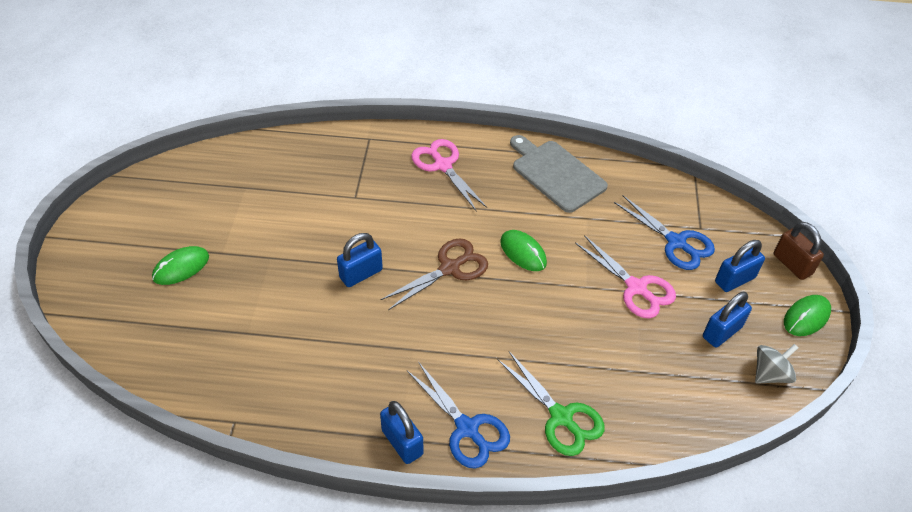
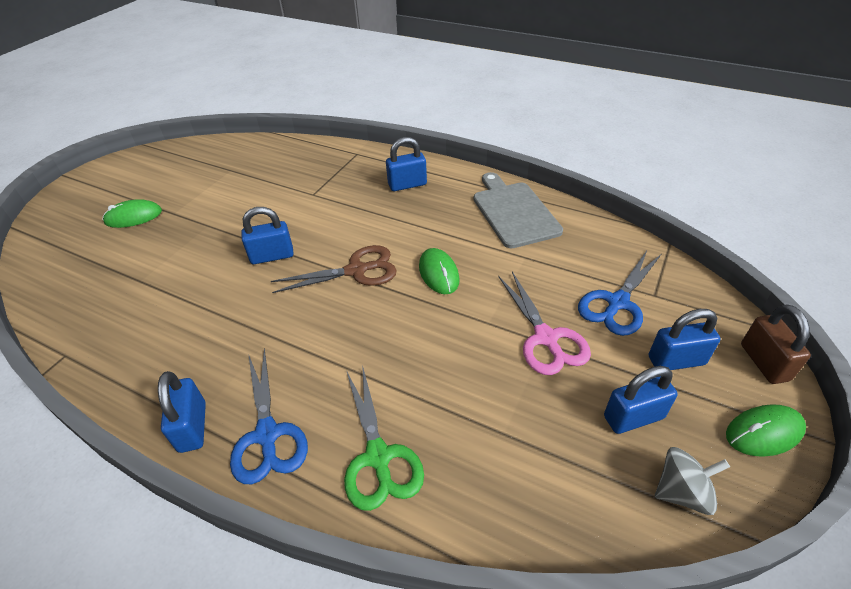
camera: 25 degrees right, 5 degrees down
(443, 165) = (407, 185): pink scissors -> blue padlock
(676, 242) = (617, 303): blue scissors -> blue scissors turned 60 degrees clockwise

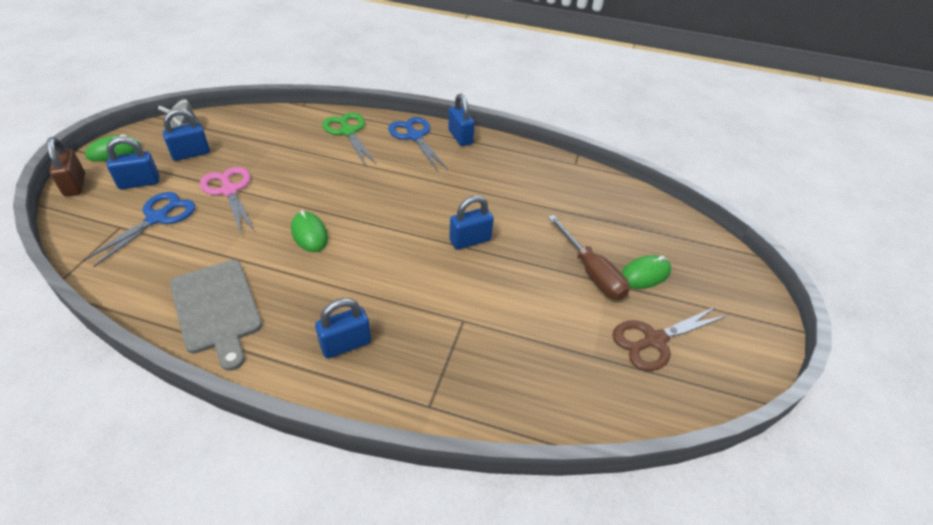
camera: 165 degrees right, 0 degrees up
(178, 221) = (591, 272): none -> brown screwdriver
(356, 270) = (385, 231): brown scissors -> brown scissors (654, 340)

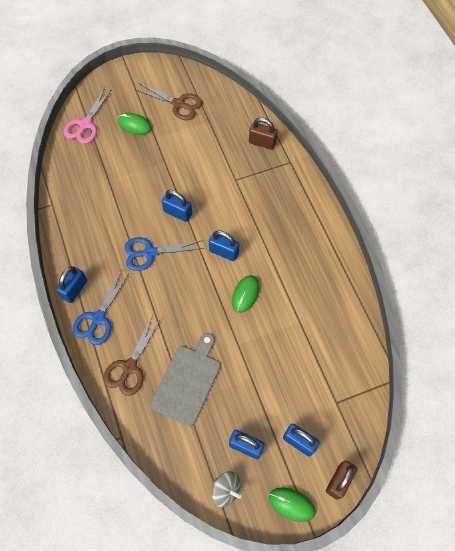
camera: 125 degrees left, 20 degrees up
(157, 218) = (312, 389): blue scissors -> blue scissors (150, 253)
(217, 309) = (329, 286): grey cutting board -> grey cutting board (187, 381)
(229, 191) = (254, 376): pink scissors -> pink scissors (85, 125)
(346, 344) = (293, 214): blue padlock -> blue padlock (224, 252)
(348, 132) = (129, 367): green scissors -> brown scissors
(497, 395) = (262, 142): none -> brown padlock
(591, 272) = (153, 147): brown screwdriver -> none

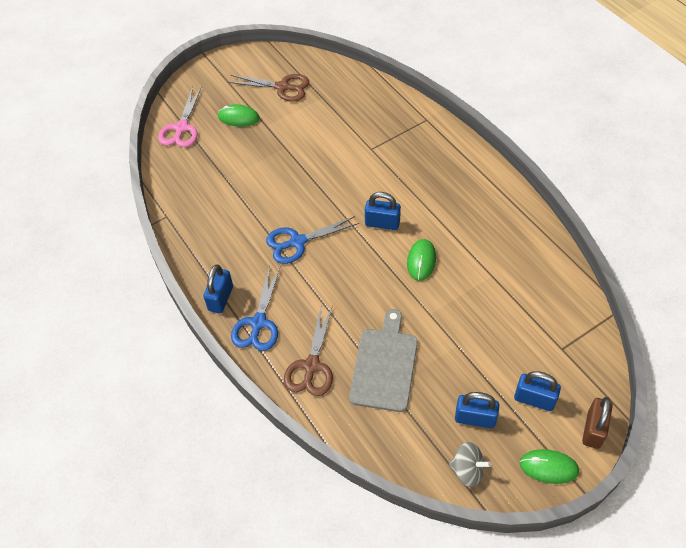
camera: 10 degrees left, 10 degrees down
(178, 213) = (316, 195): blue padlock -> none
(262, 142) = (389, 107): brown padlock -> none

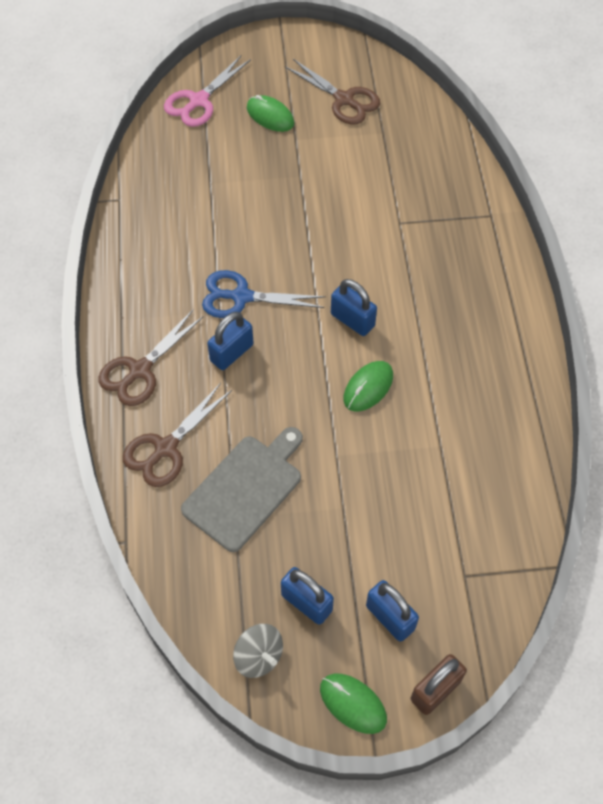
camera: 25 degrees right, 5 degrees up
(221, 298) = (118, 322): blue padlock -> blue padlock (231, 353)
(258, 323) = (140, 370): blue scissors -> brown scissors

